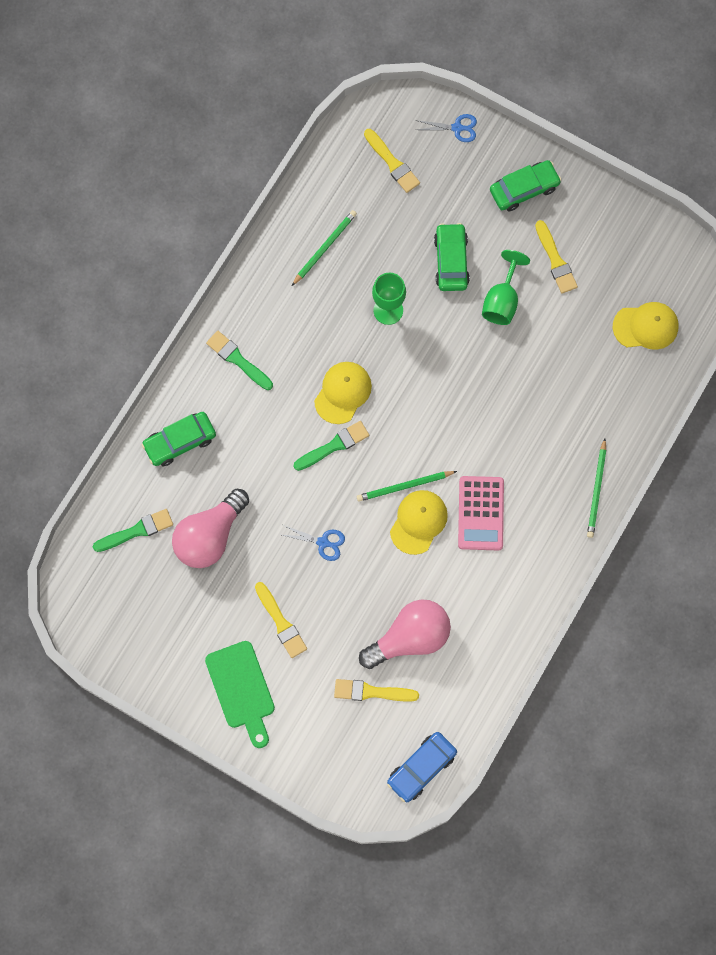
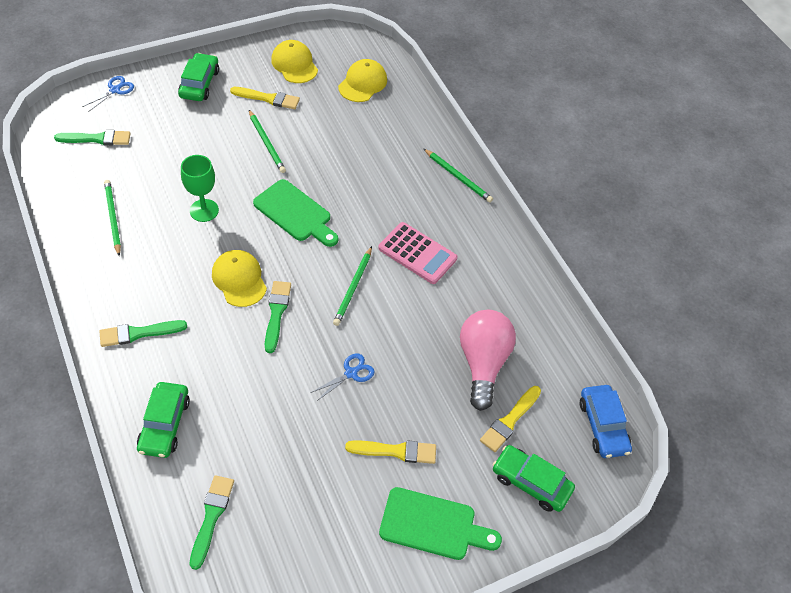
camera: 60 degrees left, 20 degrees down
(210, 536) = (270, 457): pink light bulb -> none
(392, 163) = (97, 139): yellow brush -> green brush
(418, 522) = (390, 297): yellow cap -> yellow cap (294, 64)
(443, 384) = (295, 213): none -> green cutting board
(451, 261) = (207, 152): green car -> green car (531, 482)
(502, 300) = (266, 143): green goblet -> green pencil

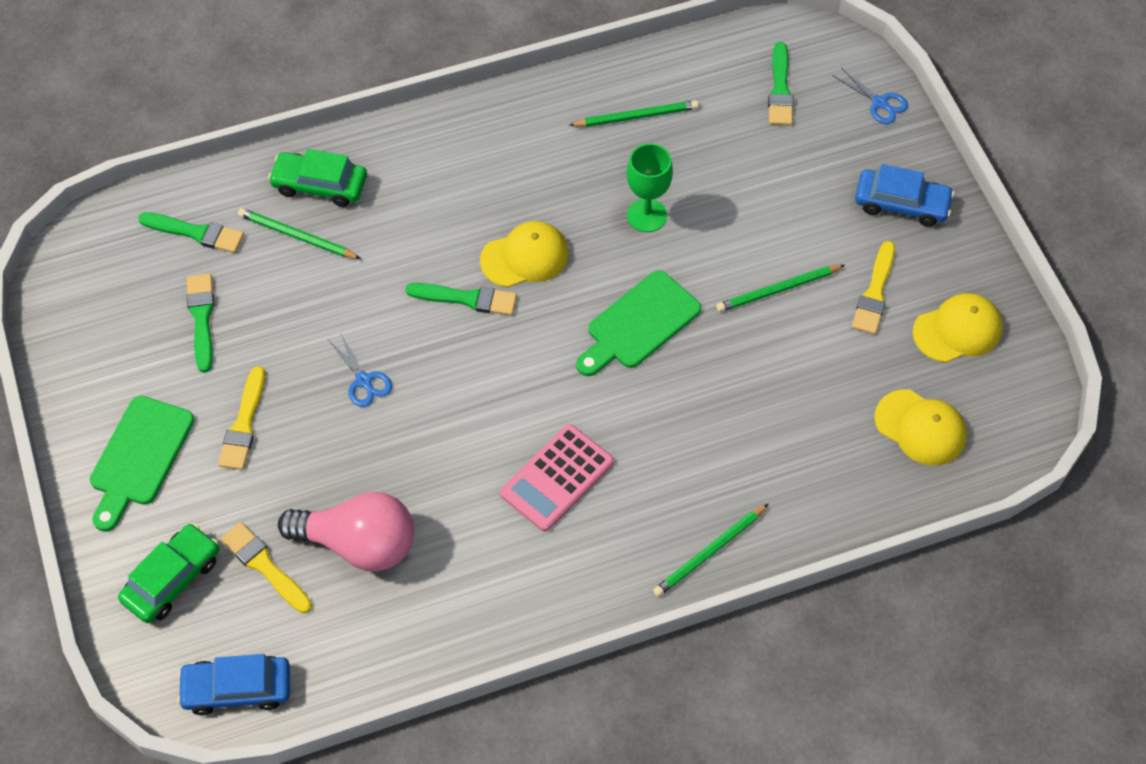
camera: 100 degrees right, 5 degrees up
(139, 333) = (450, 154): green brush -> green brush (202, 318)
(199, 83) = (901, 204): green car -> blue car
(353, 287) = (501, 391): green pencil -> green pencil (297, 236)

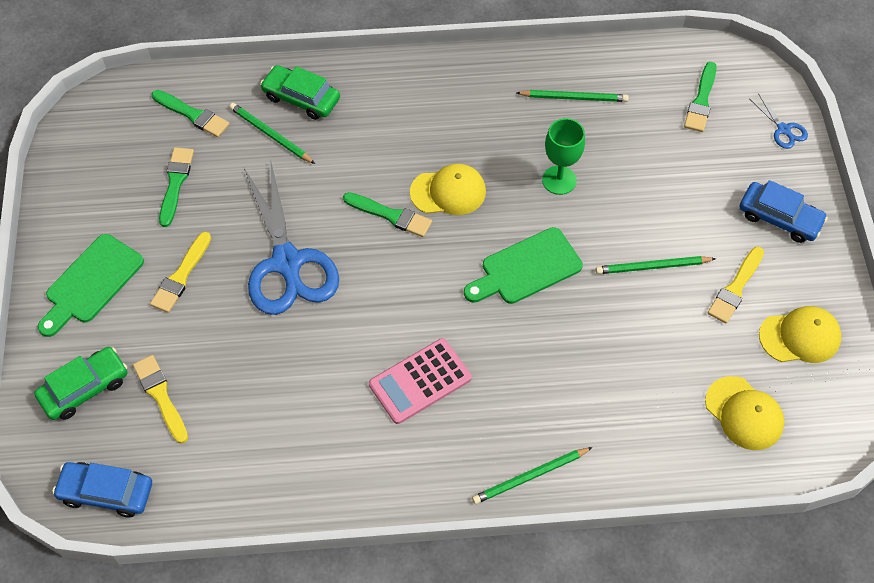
camera: 15 degrees right, 0 degrees up
(359, 544) = (241, 396): pink light bulb -> none
(364, 381) = (287, 263): blue scissors -> blue scissors, size x2.41

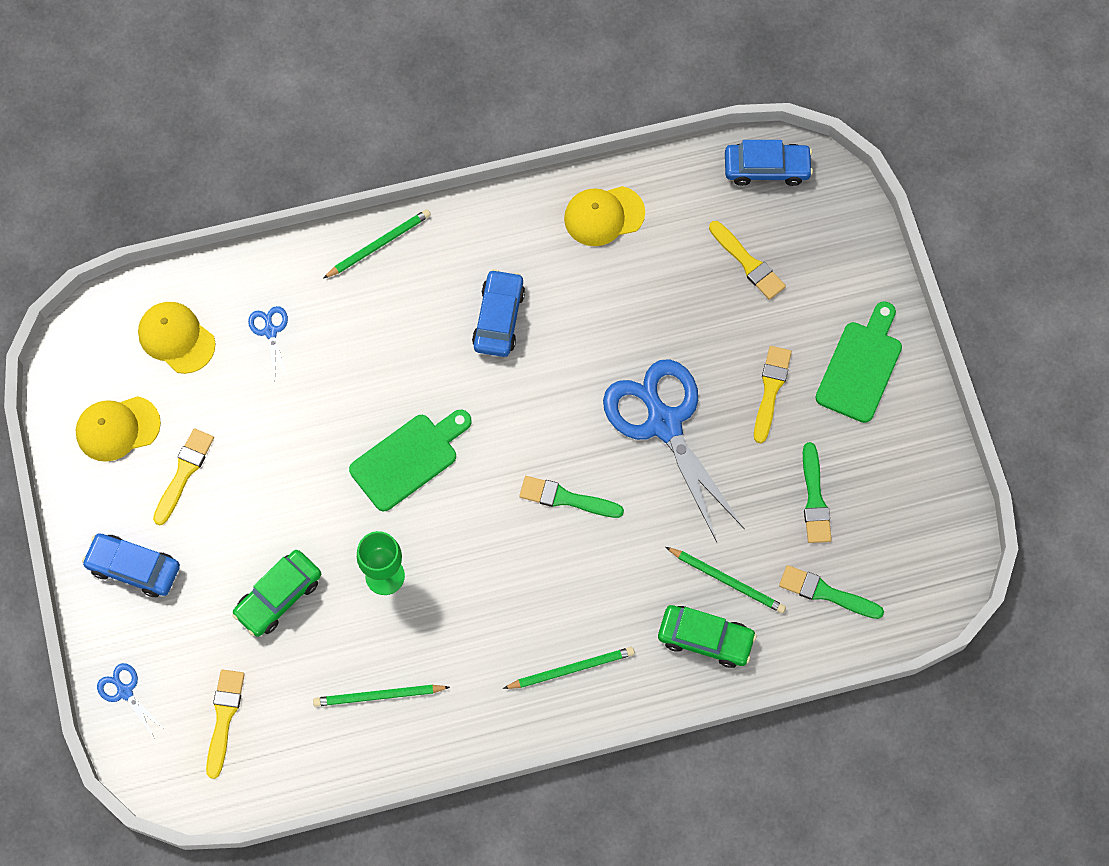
camera: 170 degrees right, 10 degrees up
(85, 388) = (824, 258): green car -> green car (278, 596)
(420, 381) = (499, 318): pink calculator -> blue car
(448, 192) = (508, 539): yellow cap -> yellow cap (604, 216)
(649, 405) = (270, 331): none -> blue scissors
(653, 267) = (273, 483): green pencil -> green pencil (571, 669)
(701, 101) = (224, 718): green brush -> yellow brush

